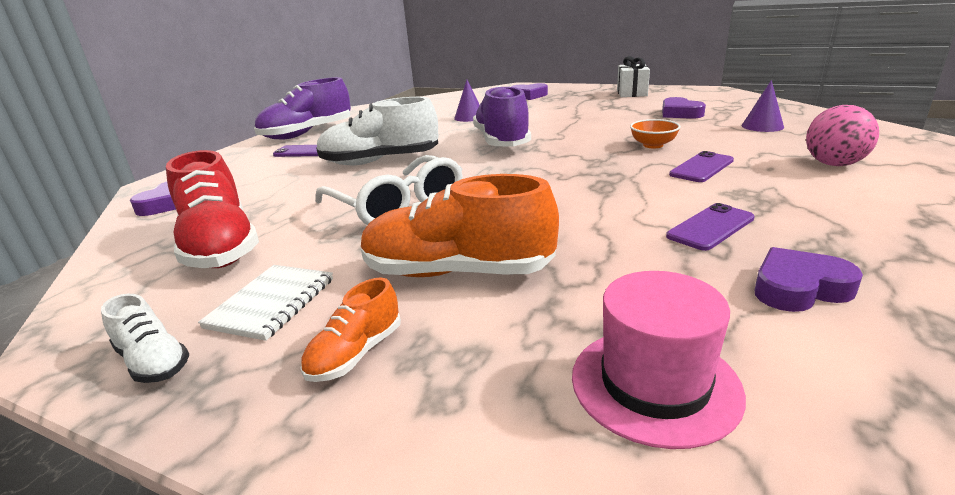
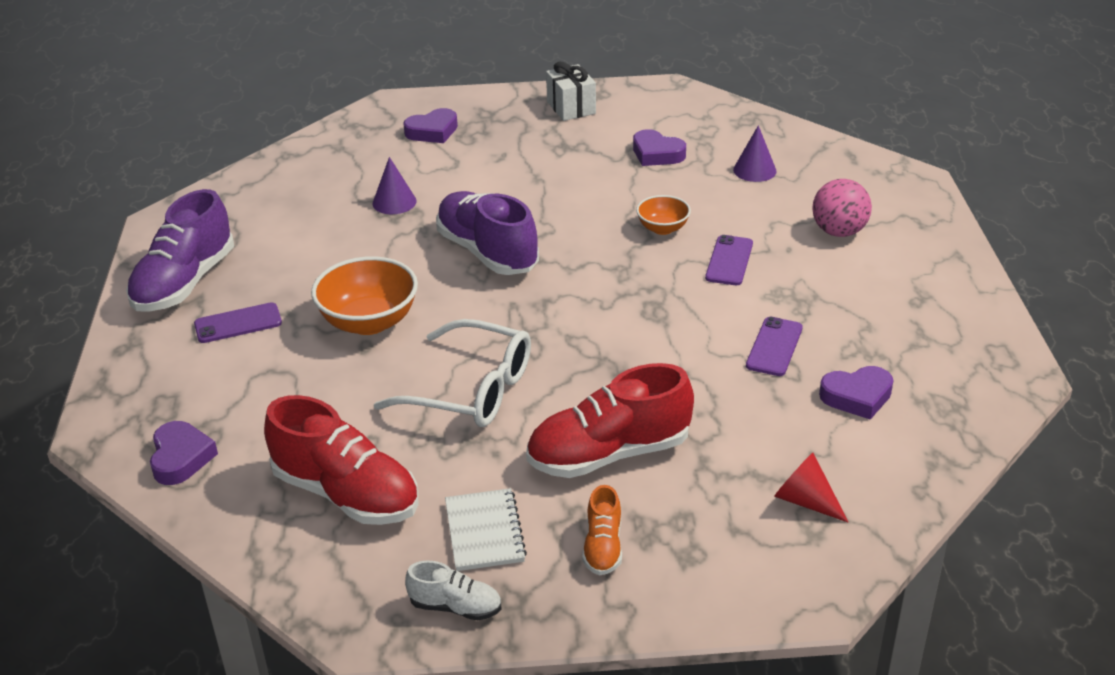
camera: 30 degrees left, 10 degrees up
(380, 161) = (369, 322): white shoe -> orange bowl
(457, 272) = (609, 454): orange shoe -> red shoe
(654, 383) = (805, 500): pink hat -> red cone
(799, 288) = (857, 396): purple heart -> purple heart turned 150 degrees counterclockwise

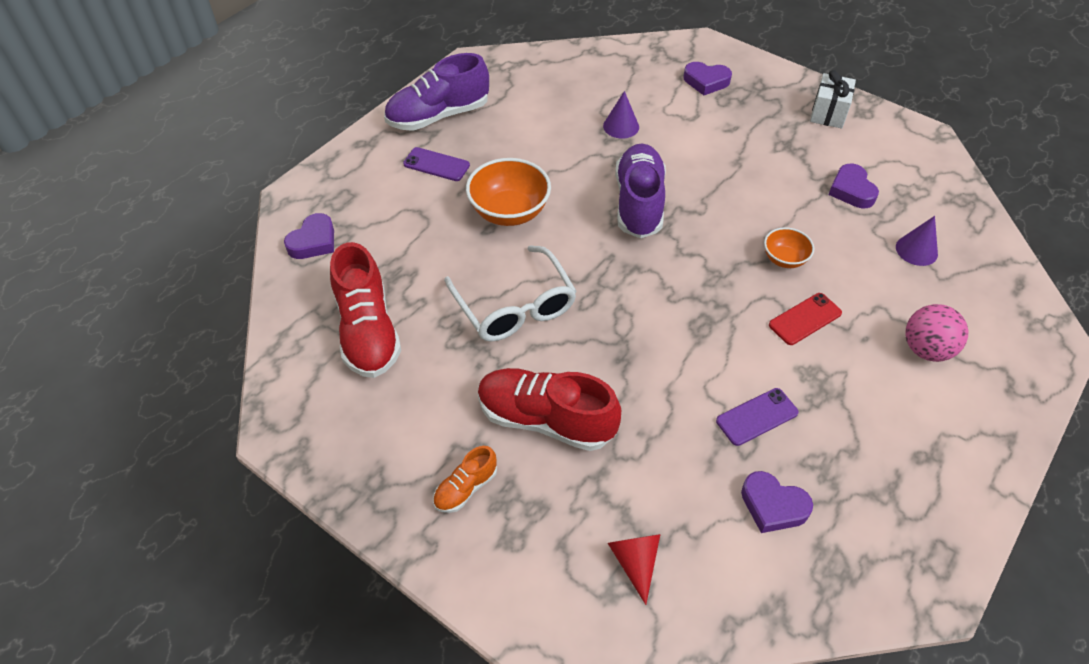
camera: 40 degrees right, 15 degrees up
(455, 607) = (340, 460): white shoe -> none
(484, 532) = (411, 419): white notebook -> none
(729, 261) = (805, 319): purple phone -> red phone

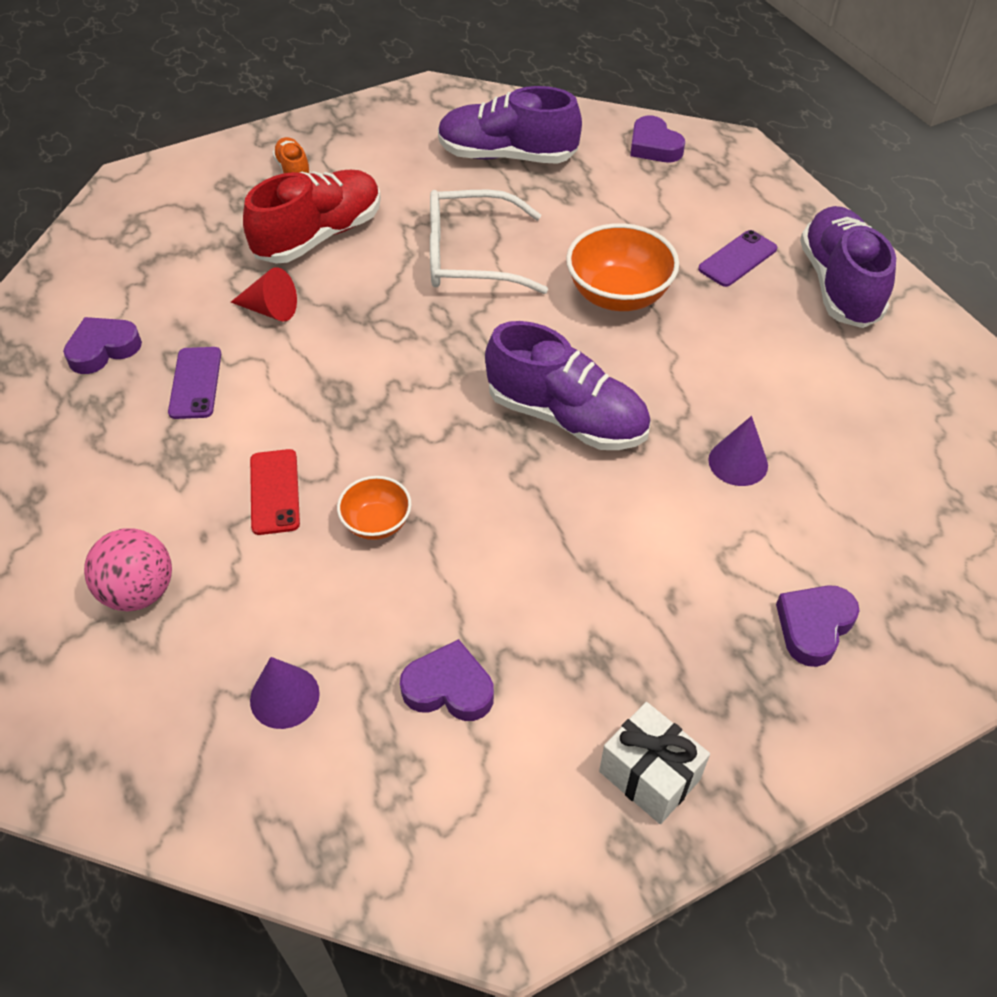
camera: 115 degrees right, 0 degrees up
(368, 331) = (507, 156): red shoe -> purple shoe
(635, 562) = (143, 242): red cone -> red cone (270, 310)

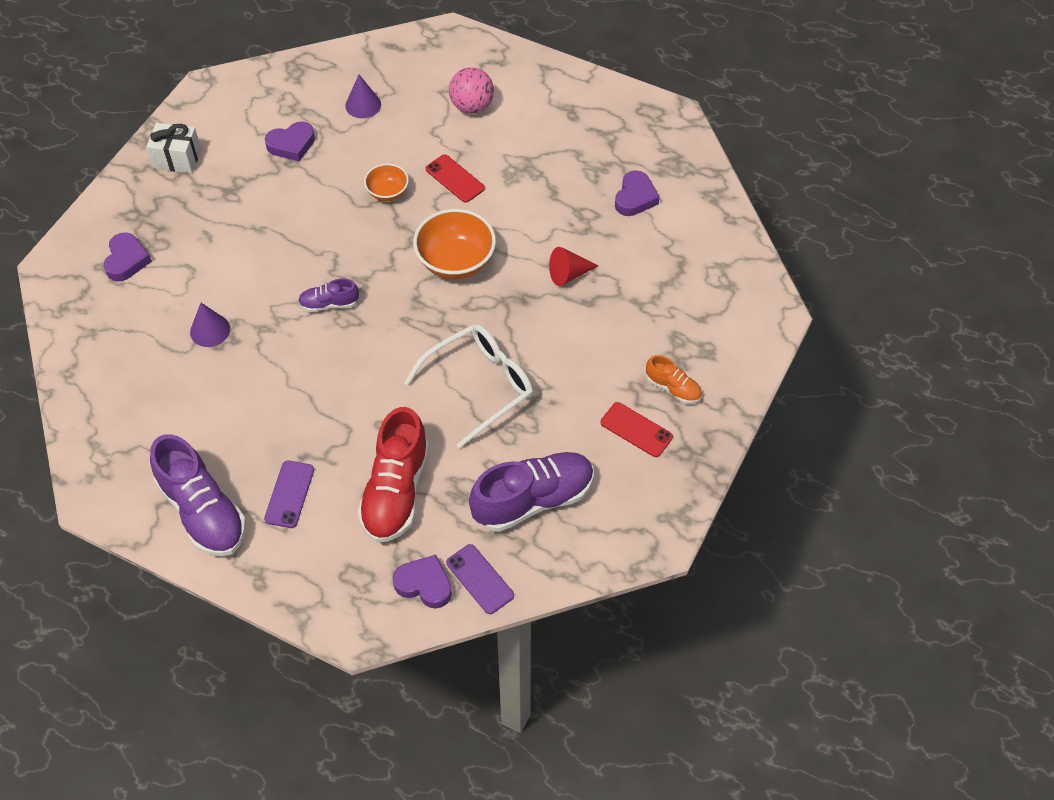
camera: 145 degrees right, 5 degrees up
(195, 383) = (560, 208): purple phone -> purple phone (480, 579)
(319, 236) = (596, 344): red shoe -> red shoe (396, 491)
(363, 159) = (636, 430): none -> red phone
(566, 417) = (329, 304): purple shoe -> purple shoe, size x0.50
(618, 295) = (355, 411): orange bowl -> orange bowl (456, 262)

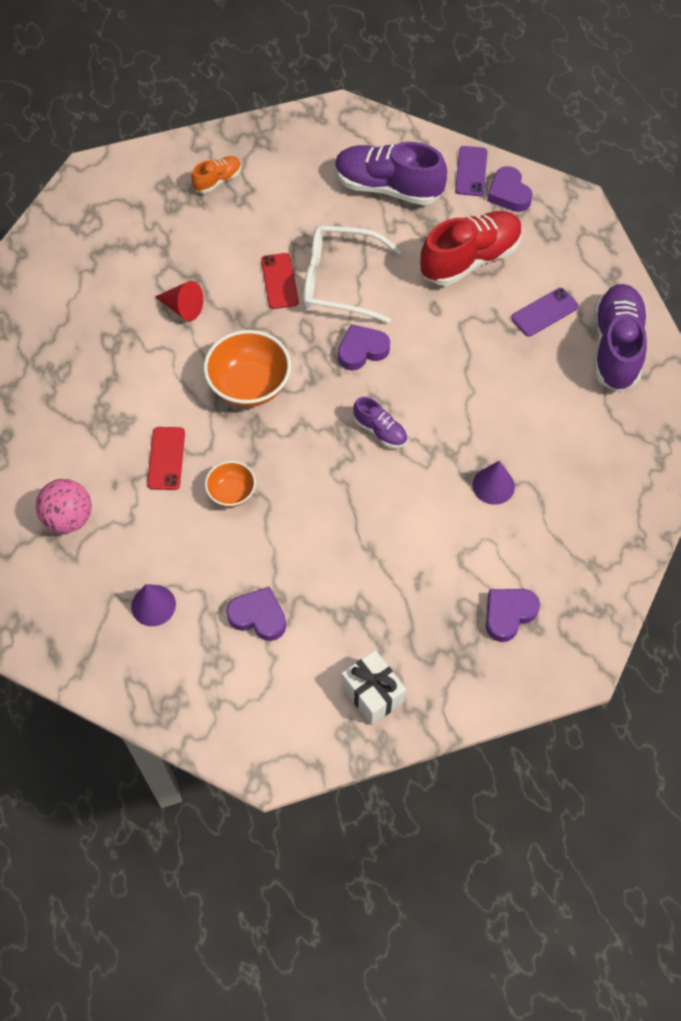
camera: 135 degrees left, 5 degrees up
(635, 197) = (59, 324): purple heart -> purple heart (362, 350)
(636, 430) = (273, 176): red phone -> red phone (279, 281)
(673, 388) = (217, 180): orange shoe -> orange shoe turned 60 degrees clockwise

